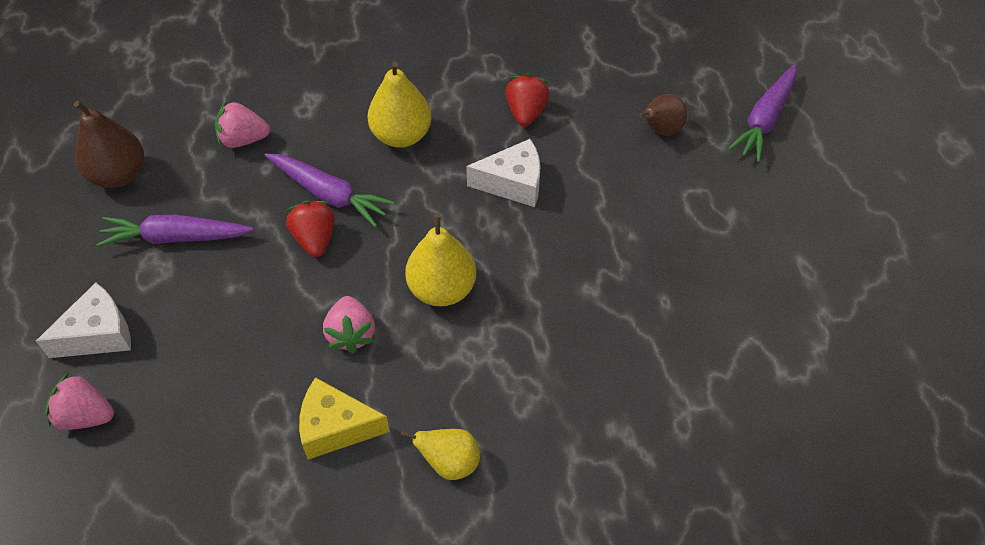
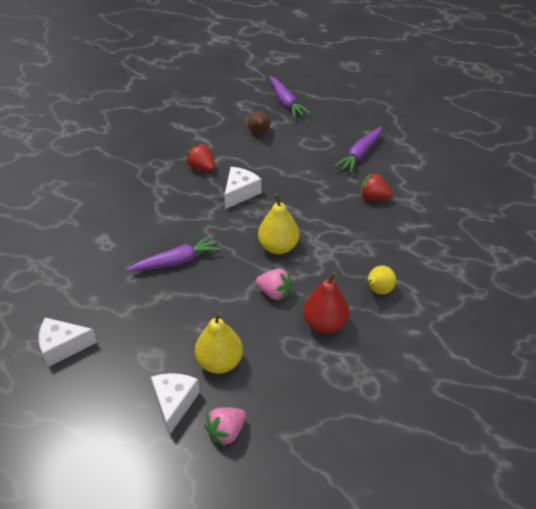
camera: 55 degrees left, 10 degrees down
(118, 174) = (63, 347): brown pear -> white cheese
(175, 237) = (139, 339): purple carrot -> purple carrot (360, 154)
(243, 139) = (100, 279): pink strawberry -> none
(315, 239) = (200, 280): red strawberry -> red strawberry (373, 197)
(336, 427) = (325, 323): yellow cheese -> red pear
(401, 135) = (167, 216): yellow pear -> yellow pear (219, 362)

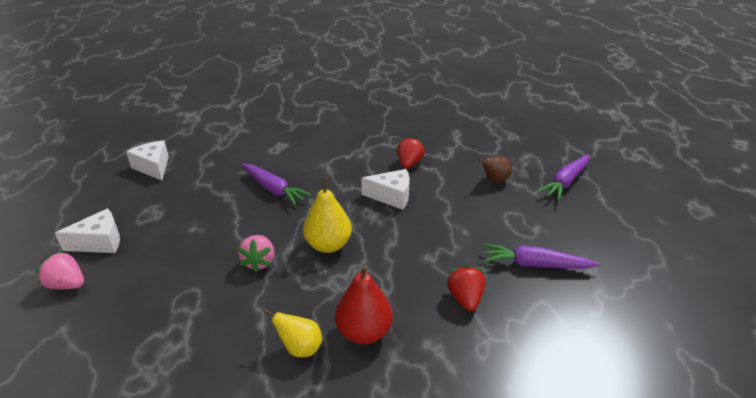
camera: 65 degrees right, 10 degrees down
(219, 362) = (154, 254): yellow pear -> none
(325, 323) = (227, 314): red pear -> red pear (364, 332)

